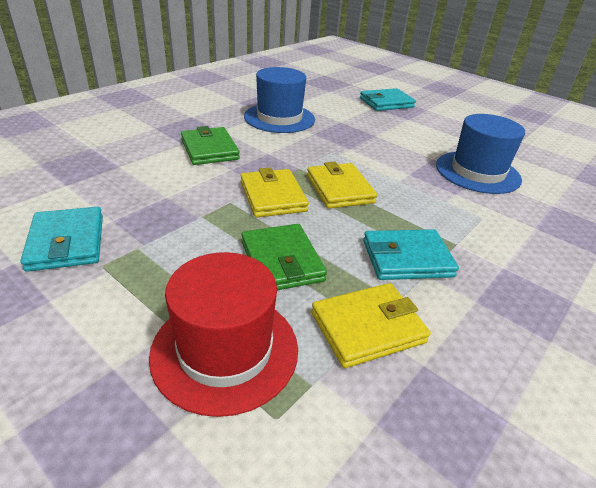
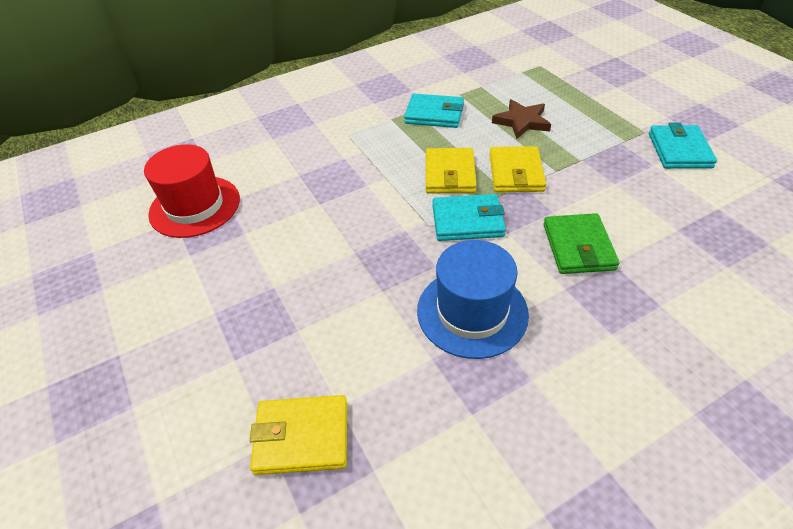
camera: 155 degrees left, 10 degrees up
(225, 350) = (561, 86): red hat -> red hat (195, 206)
(282, 261) = (521, 122): green wallet -> brown star
(367, 327) = (483, 86): yellow wallet -> yellow wallet (302, 437)
(386, 103) = (264, 343): turquoise wallet -> turquoise wallet (467, 221)
(477, 172) = (293, 179): blue hat -> none

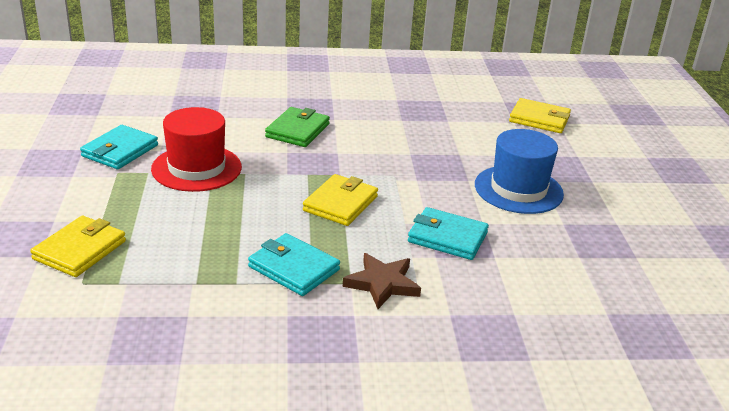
camera: 160 degrees left, 15 degrees down
(195, 206) = (615, 264): red hat -> red hat (196, 168)
(467, 221) = (360, 168): turquoise wallet -> turquoise wallet (447, 237)
(472, 312) = (405, 128): blue hat -> blue hat (518, 189)
(516, 173) = (280, 184): yellow wallet -> yellow wallet (80, 250)
(521, 122) = (211, 223): brown star -> brown star (382, 284)

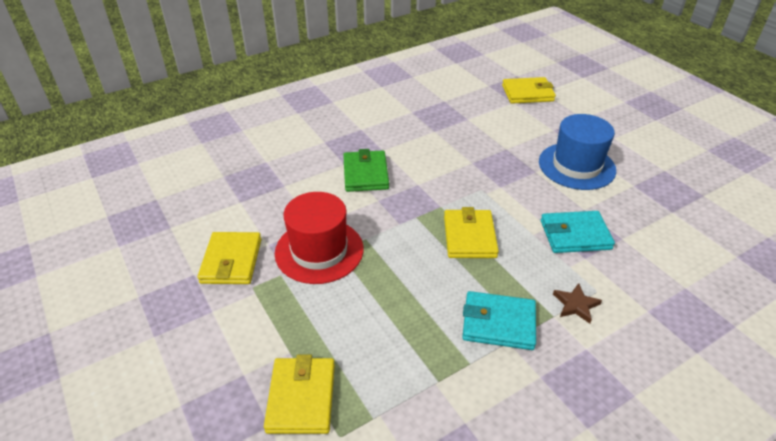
camera: 25 degrees left, 10 degrees up
(120, 151) = (231, 261): turquoise wallet -> yellow wallet
(382, 284) = (576, 305): brown star -> brown star, size x0.67

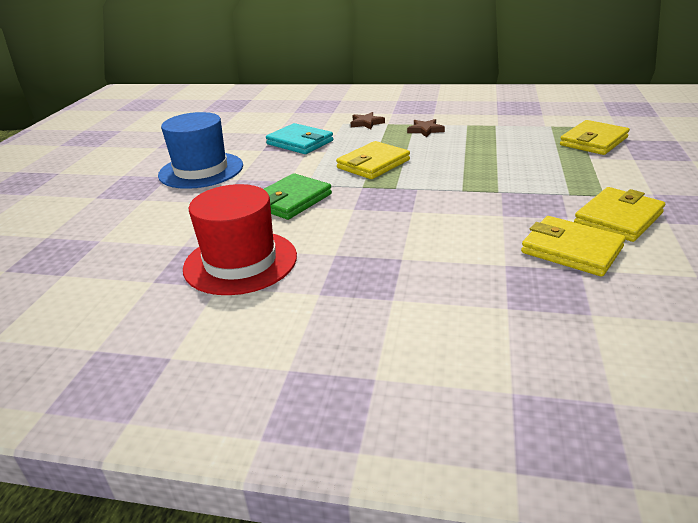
camera: 135 degrees left, 10 degrees down
(319, 251) = (516, 197): red hat -> red hat (240, 262)
(365, 174) = (392, 237): green wallet -> green wallet (291, 200)
(498, 323) = (425, 130): turquoise wallet -> brown star
(527, 93) = (61, 242): yellow wallet -> yellow wallet (571, 250)

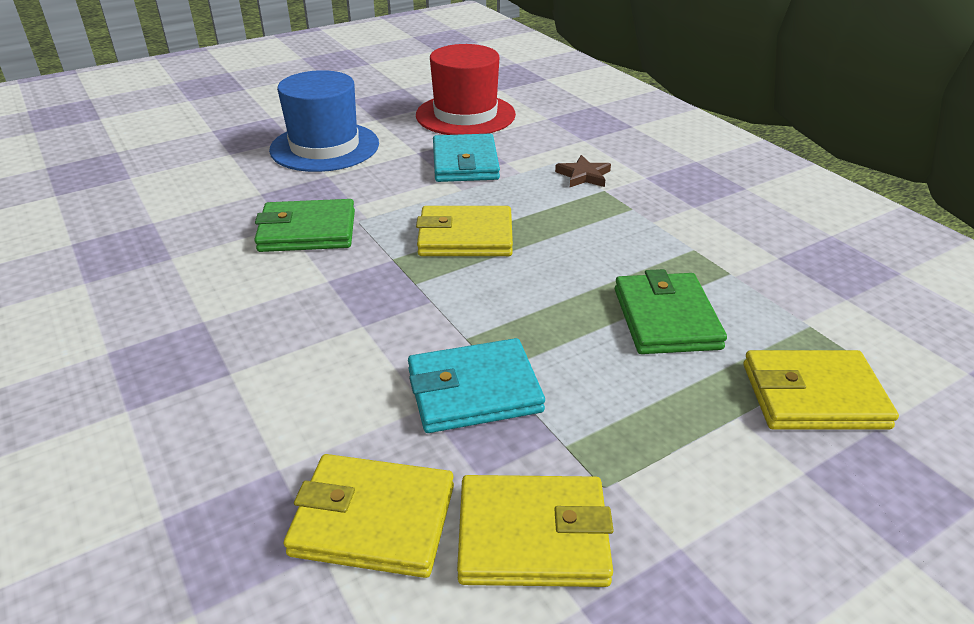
camera: 45 degrees right, 5 degrees up
(240, 262) = (142, 270): red hat -> red hat (465, 115)
(425, 130) = (624, 226): brown star -> none
(506, 200) = (474, 391): none -> turquoise wallet
(509, 147) = (666, 318): none -> green wallet
(571, 250) = (373, 520): yellow wallet -> yellow wallet turned 75 degrees counterclockwise

